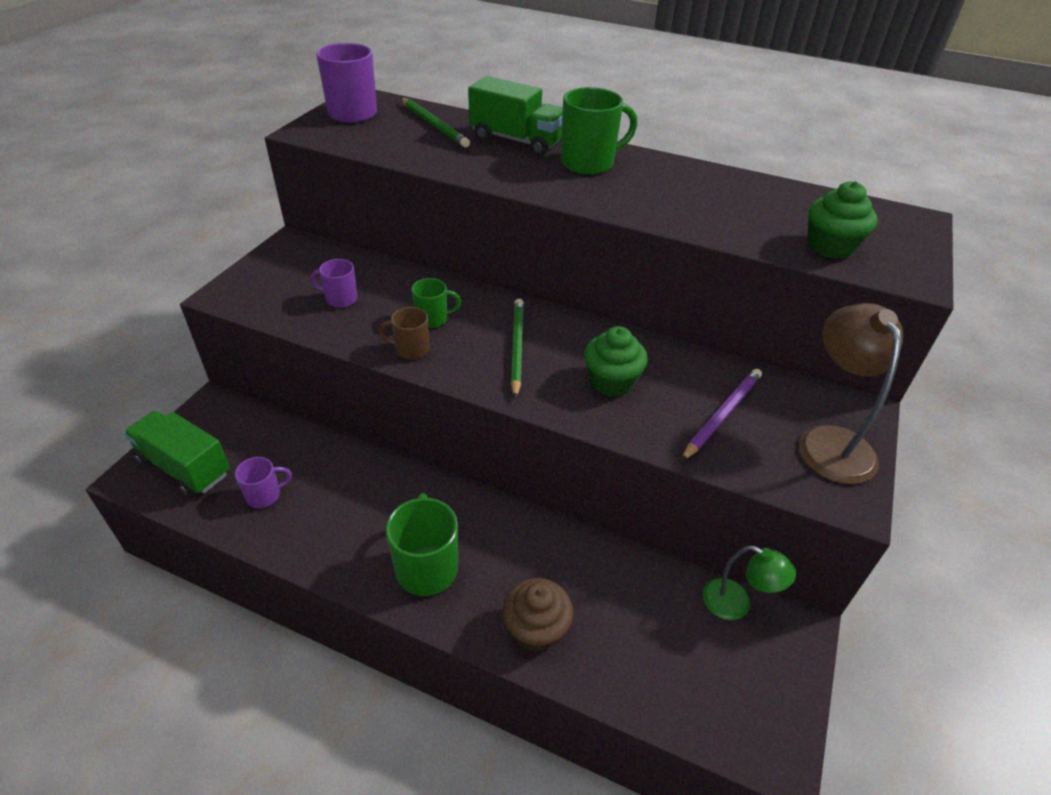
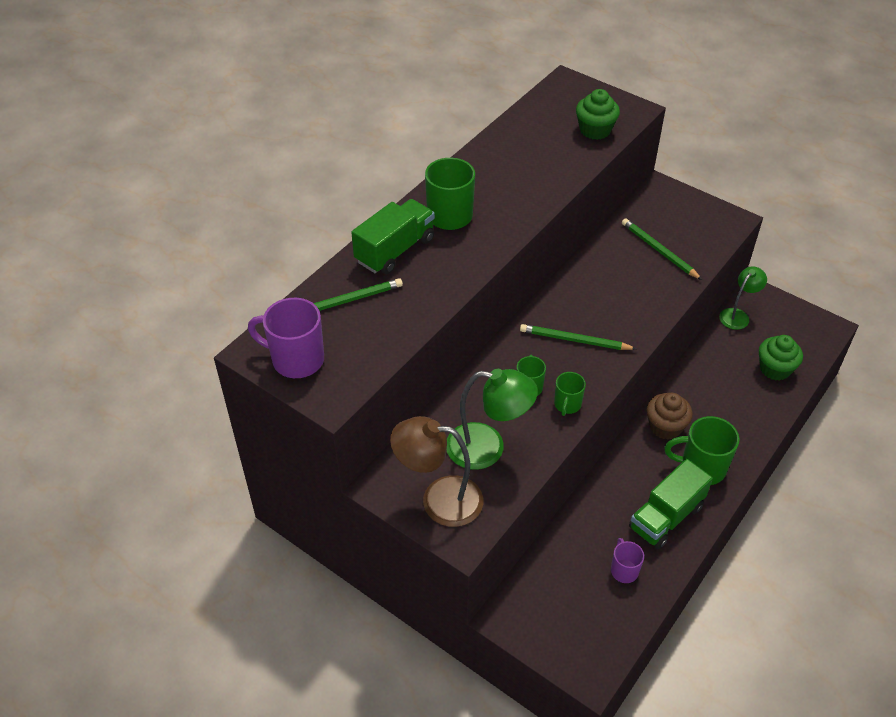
camera: 75 degrees left, 5 degrees up
(184, 467) = (584, 634): green truck -> green truck (666, 517)
(340, 299) = (488, 448): purple mug -> green lamp
(411, 349) = (567, 405): brown mug -> green mug
(536, 629) = (752, 415): brown cupcake -> brown cupcake (665, 427)
(611, 381) = (620, 296): green cupcake -> green cupcake (775, 369)
(722, 415) = (659, 250): purple pencil -> green pencil
(830, 441) = (686, 211): brown lamp -> brown lamp (439, 499)

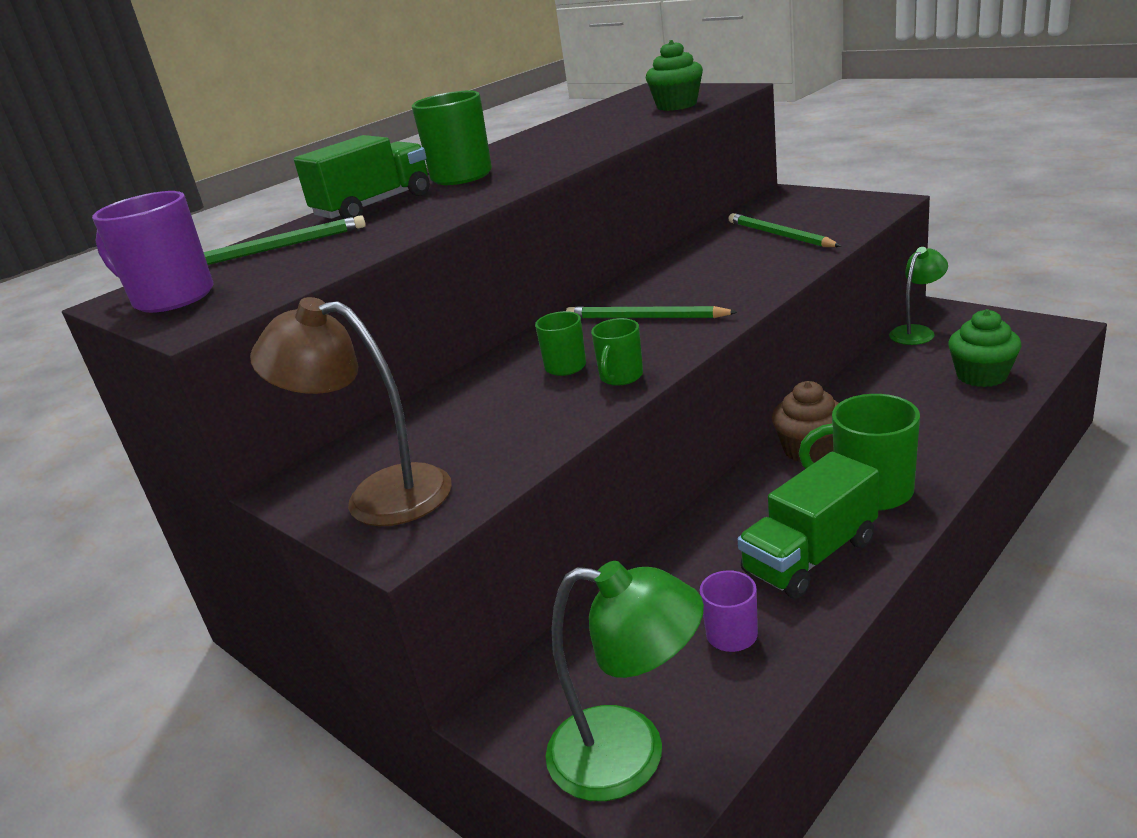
camera: 10 degrees right, 20 degrees down
(488, 448) = (480, 432): green lamp -> green lamp (630, 756)

